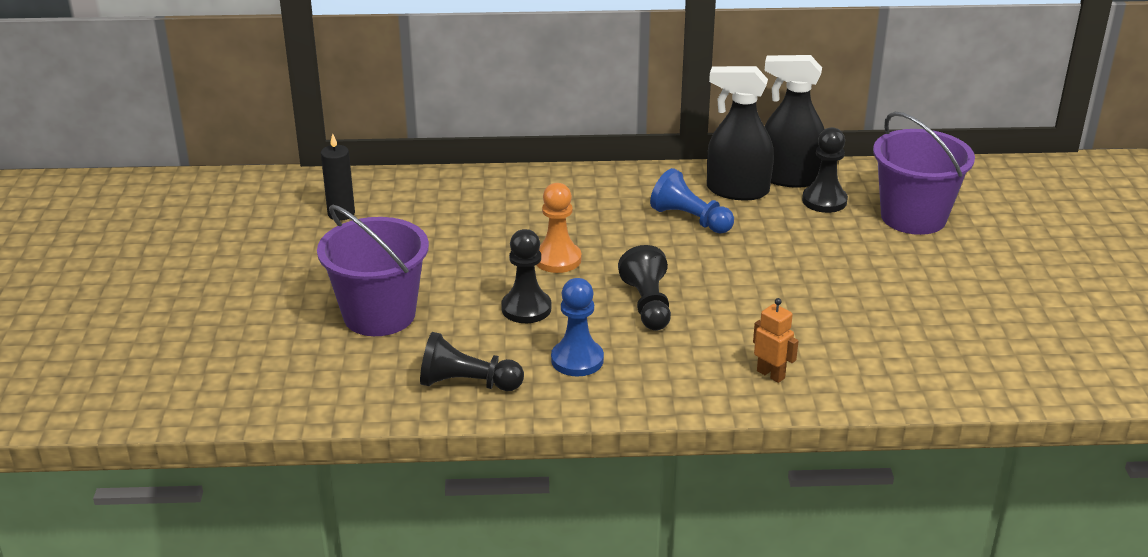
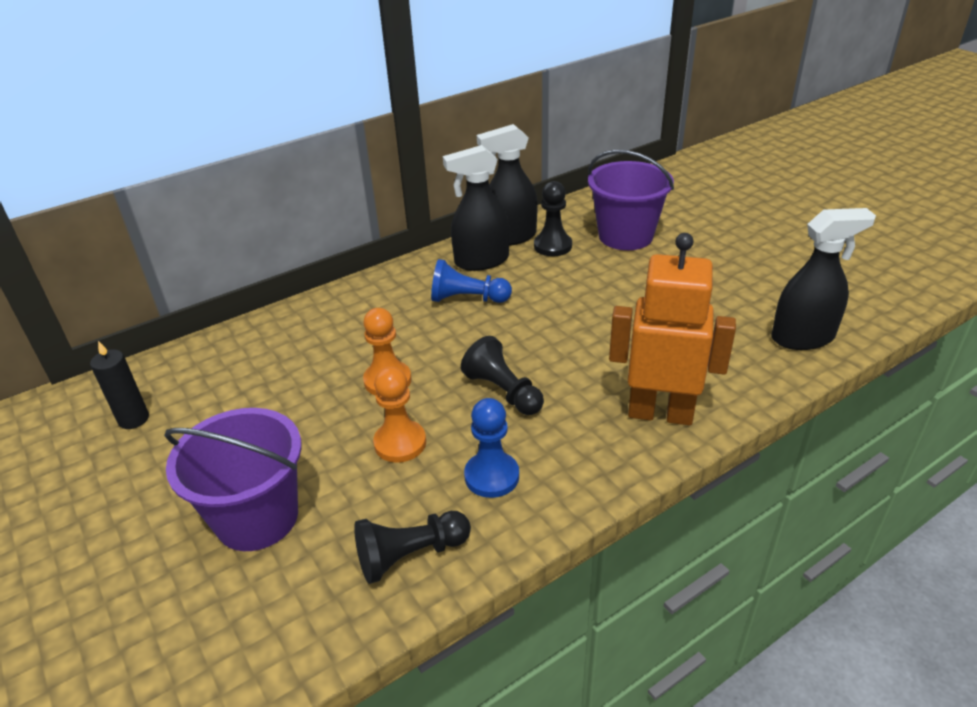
camera: 30 degrees left, 5 degrees up
(526, 308) = (400, 443): black pawn -> orange pawn
(771, 374) = (660, 413): orange robot -> orange robot, size x2.33
(991, 372) = (803, 337): none -> black spray bottle

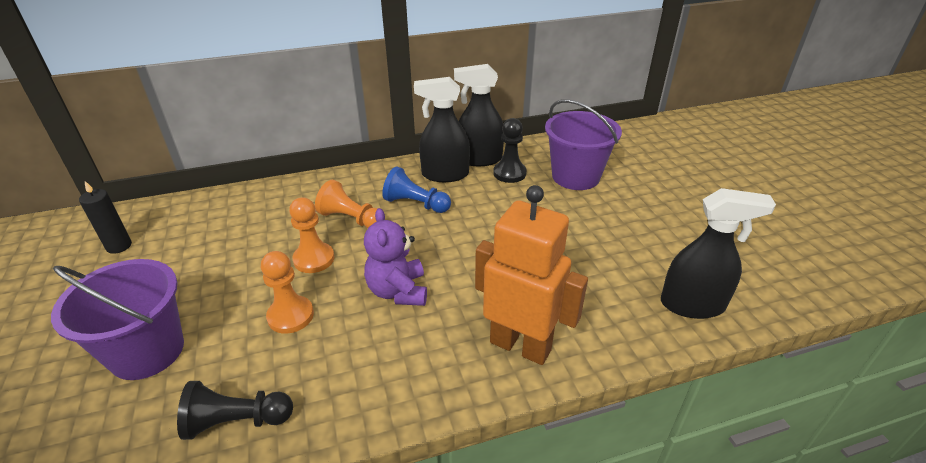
camera: 15 degrees right, 0 degrees up
(403, 330) = (351, 219): none -> orange pawn
(491, 476) = (344, 366): blue pawn -> none
(503, 391) = (398, 291): black pawn -> purple teddy bear

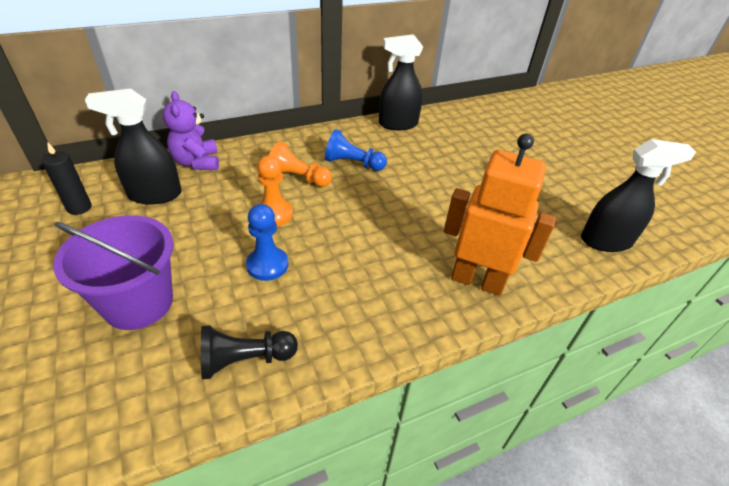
camera: 10 degrees left, 5 degrees up
(290, 316) = (267, 265): orange pawn -> blue pawn
(398, 291) = (359, 239): purple teddy bear -> purple teddy bear (197, 162)
(445, 175) = (371, 138): black spray bottle -> black spray bottle (154, 195)
(509, 173) = (427, 136): black pawn -> none
(575, 176) = (484, 138): purple bucket -> none

